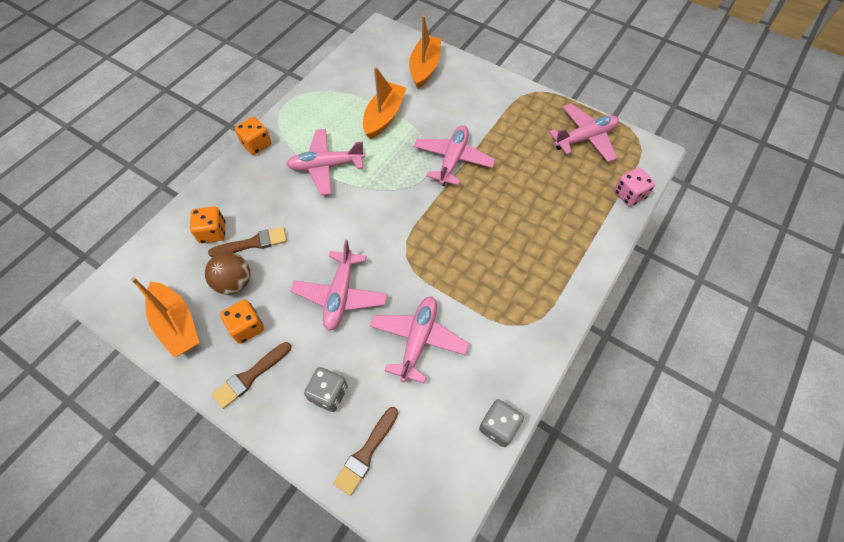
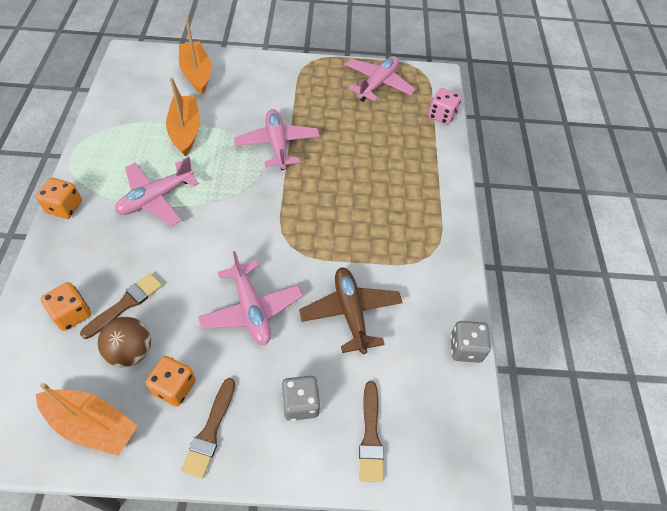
camera: 35 degrees left, 5 degrees down
(418, 340) = (350, 313): pink plane -> brown plane

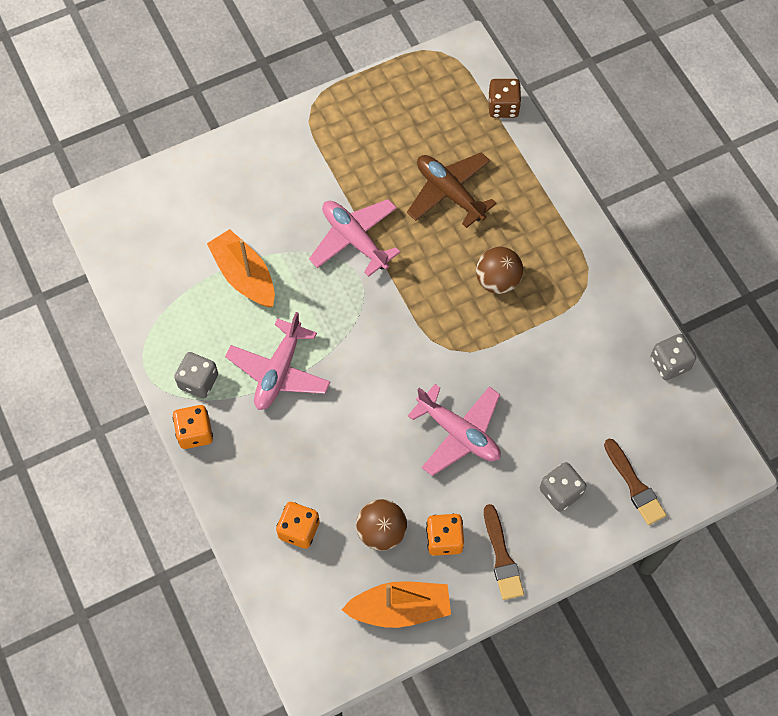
camera: 25 degrees left, 10 degrees up
(97, 177) = (198, 381): none -> grey dice
(125, 304) = (340, 493): brown brush -> none
(196, 74) = (195, 193): orange boat -> none
(350, 313) = (550, 386): brown plane -> brown plane (449, 193)
(361, 218) = (497, 280): none -> brown ball
(378, 84) = (408, 98): pink plane -> none
(441, 116) = (503, 107): pink dice -> brown dice

